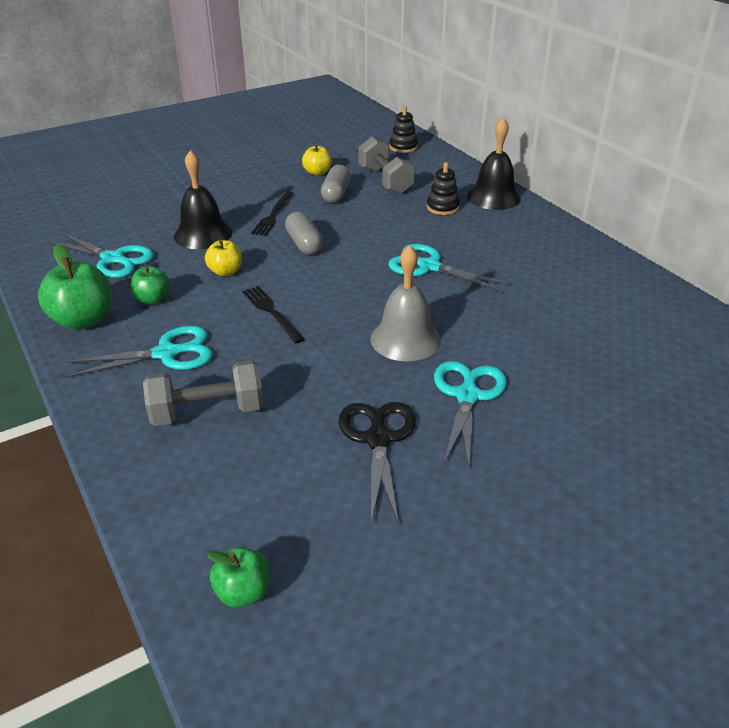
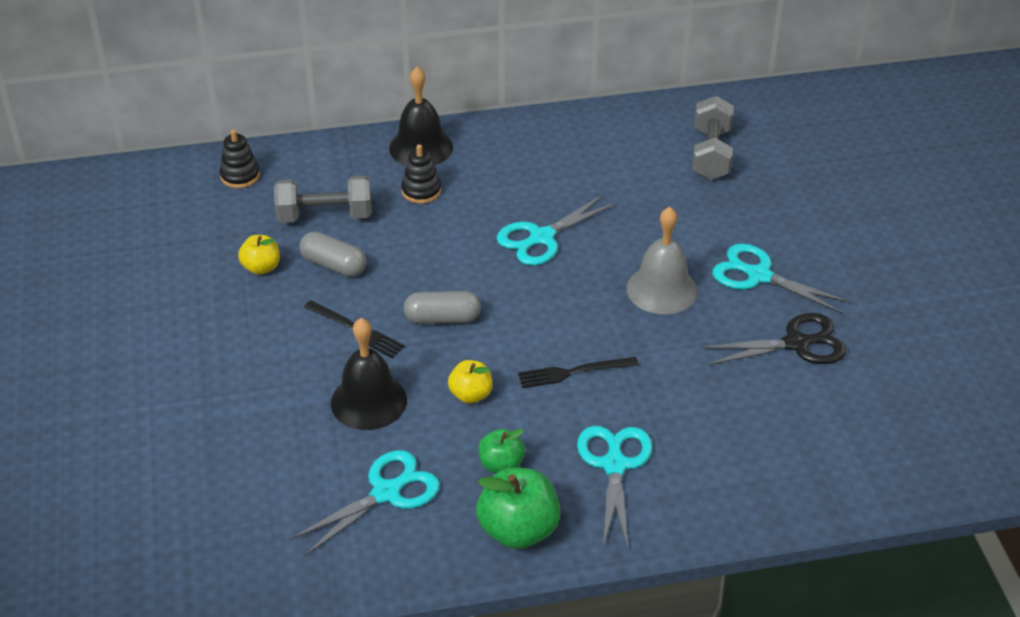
camera: 70 degrees left, 5 degrees up
(208, 412) = (722, 446): grey dumbbell -> grey dumbbell (711, 154)
(243, 592) = (940, 457): green apple -> none
(378, 439) = (796, 344): black scissors -> black scissors turned 150 degrees clockwise

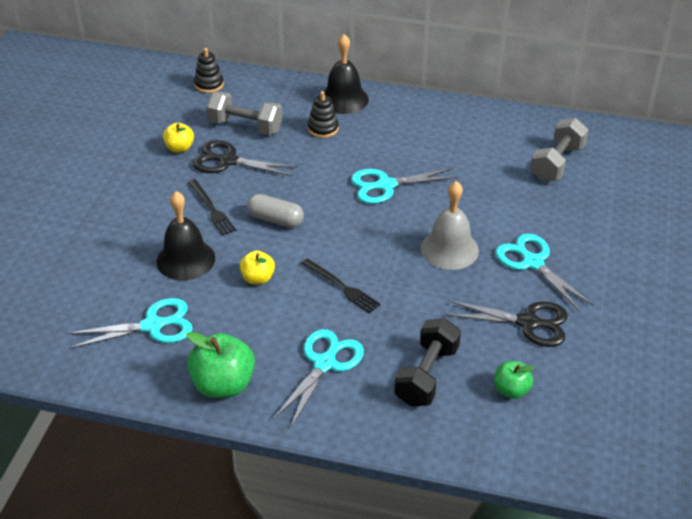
camera: 25 degrees right, 0 degrees up
(333, 265) = (228, 161): grey capsule -> black scissors
(501, 465) = (244, 334): green apple -> green apple (511, 390)
(573, 372) = (342, 287): black fork -> black fork turned 150 degrees counterclockwise
(731, 438) = (426, 375): none -> black dumbbell

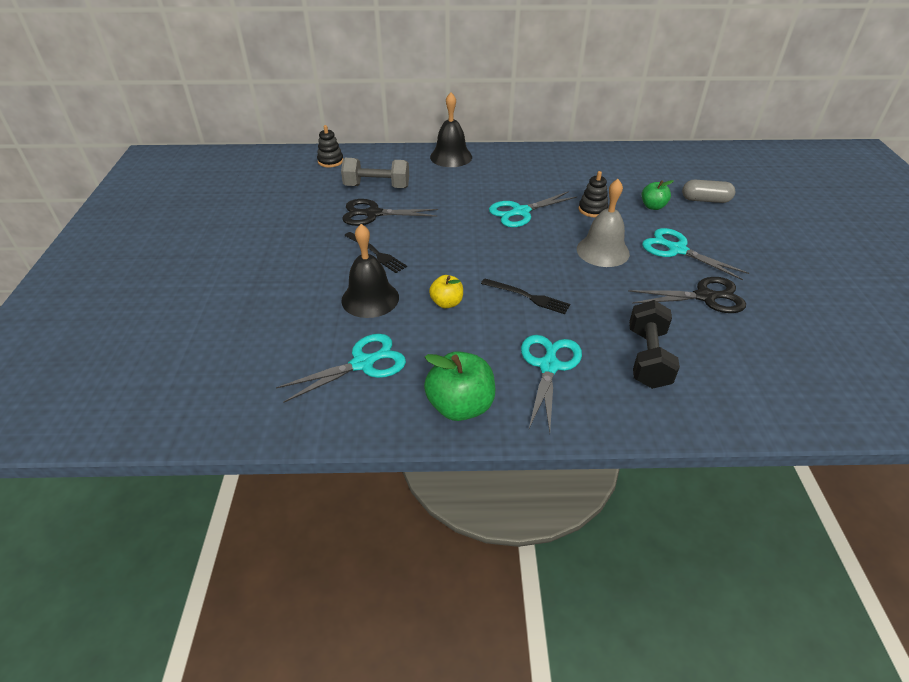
camera: 15 degrees left, 0 degrees up
(179, 148) = (325, 210): yellow apple -> none
(275, 220) = (439, 252): grey capsule -> grey capsule (705, 200)
(323, 129) = (444, 179): black stacking toy -> black stacking toy (592, 210)
(511, 390) = (729, 356): green apple -> green apple (653, 206)
(557, 163) = (647, 177): grey dumbbell -> none

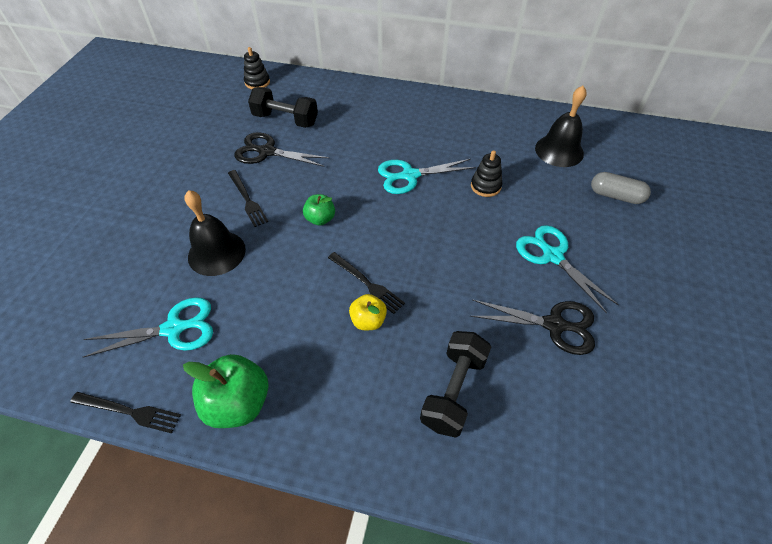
camera: 15 degrees right, 10 degrees up
(357, 434) = (129, 412): none -> black fork
(377, 186) = (285, 120): grey dumbbell -> black dumbbell
(446, 303) = (285, 274): yellow apple -> yellow apple (368, 321)
(451, 157) = (373, 95): black bell -> black bell (559, 150)
(549, 366) = (347, 376): turquoise scissors -> none
(602, 251) = (471, 241): grey bell -> none
(653, 206) = (553, 194): green apple -> green apple (320, 219)

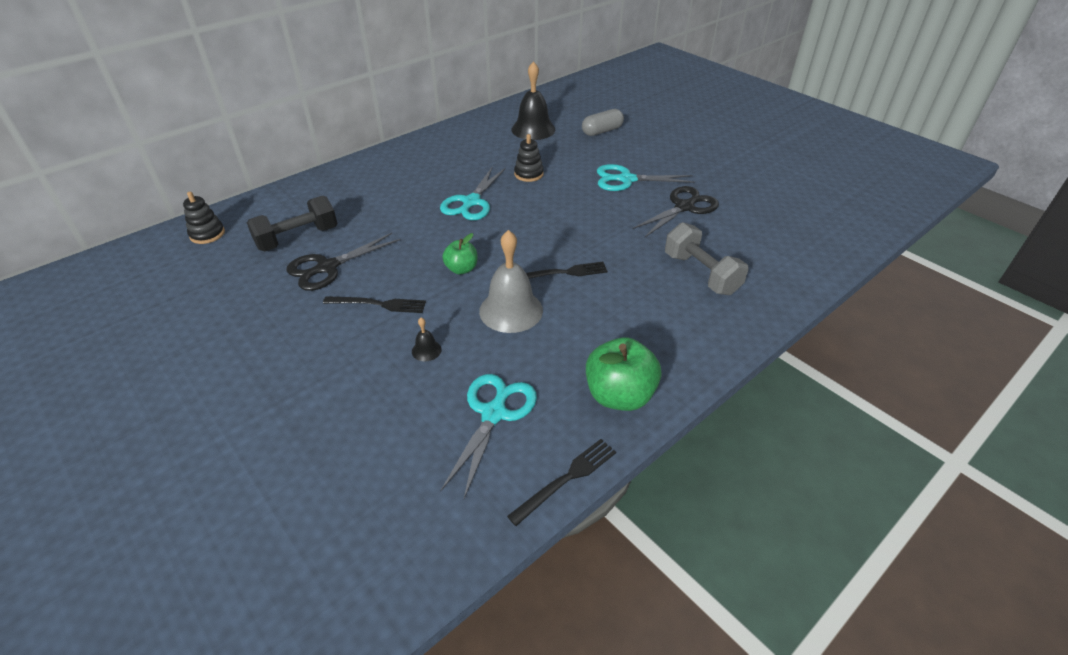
camera: 55 degrees left, 10 degrees down
(216, 253) = (426, 350): black bell -> black bell, size x0.44
(293, 276) = (511, 310): none -> grey bell
(368, 321) = (601, 288): yellow apple -> none
(453, 391) = (701, 274): black dumbbell -> grey dumbbell

